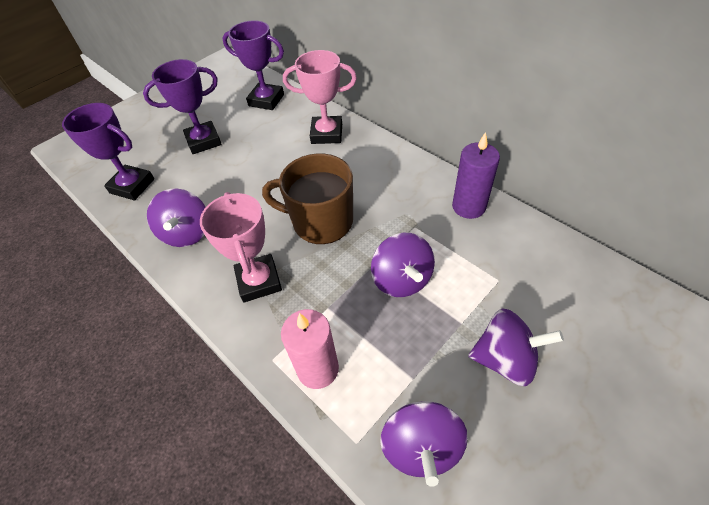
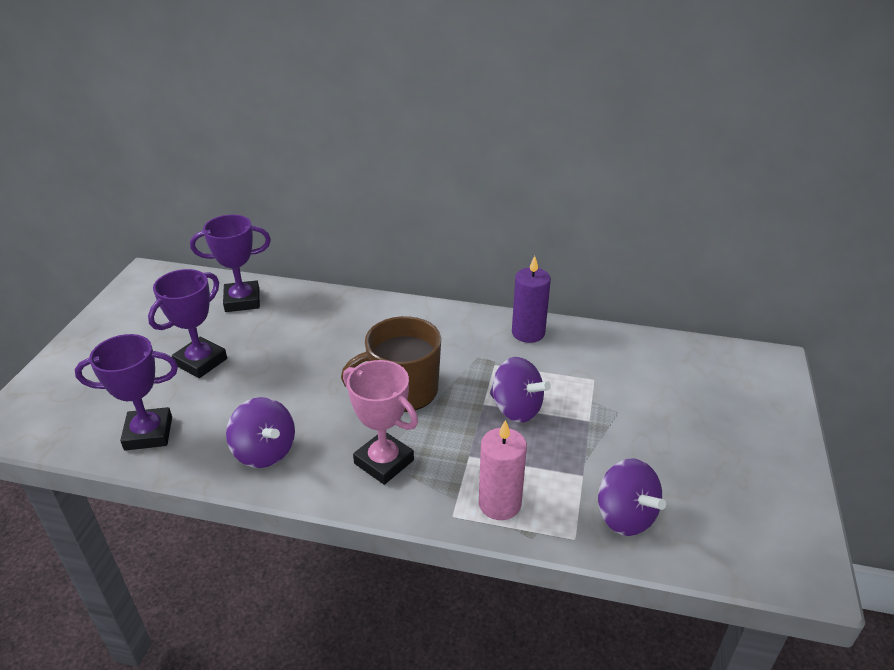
camera: 35 degrees left, 15 degrees down
(327, 134) = (342, 313): pink trophy -> none
(505, 359) = (639, 431): purple spinning top -> none

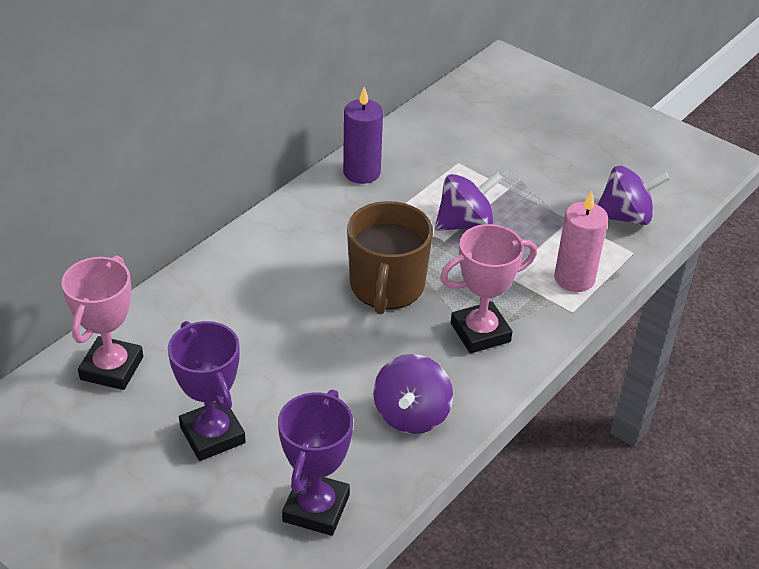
camera: 65 degrees left, 5 degrees up
(242, 300) = (112, 368): purple trophy -> pink trophy
(265, 452) = (411, 415): purple spinning top -> purple spinning top turned 120 degrees clockwise

